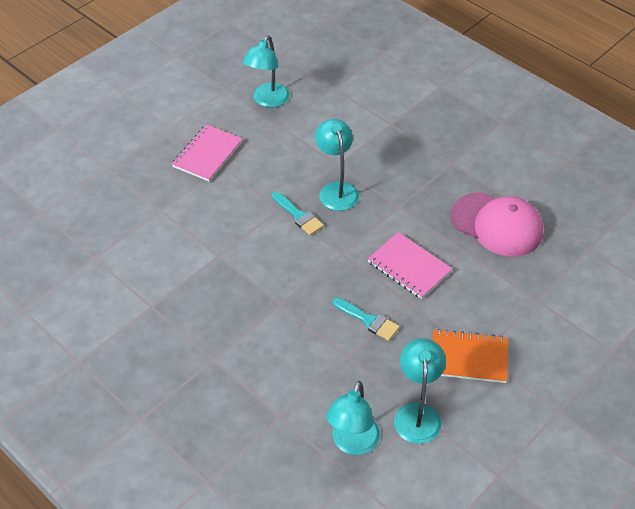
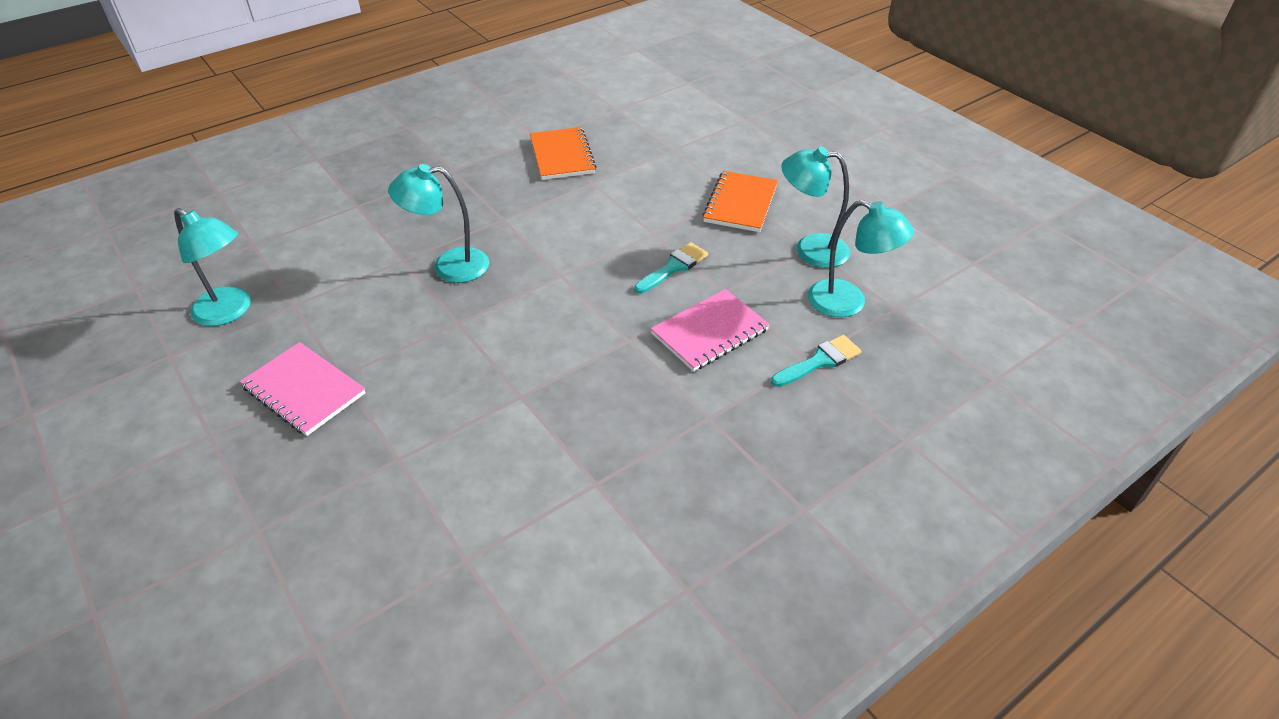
camera: 80 degrees left, 5 degrees down
(299, 216) = (479, 306): turquoise brush -> turquoise brush (820, 361)
(409, 267) = (601, 225): pink notebook -> pink notebook (709, 332)
(497, 225) = (562, 156): pink cap -> orange notebook

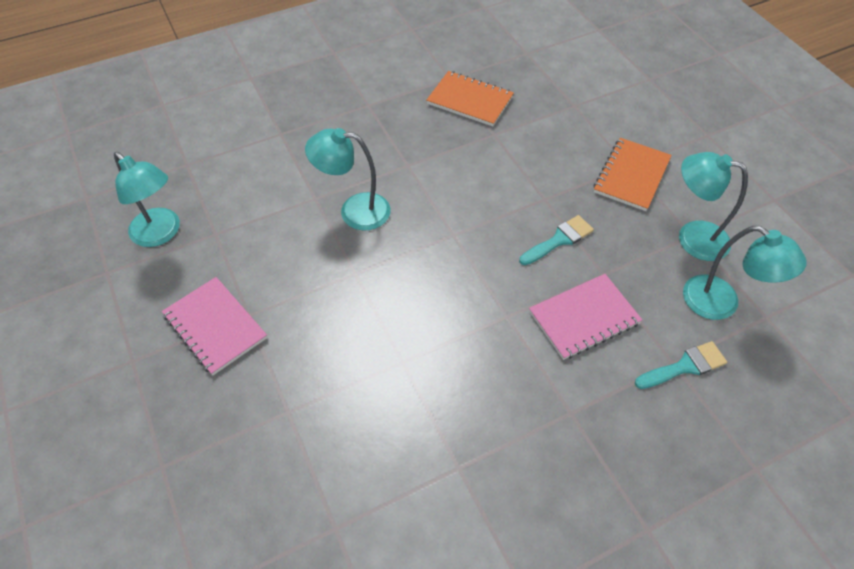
camera: 10 degrees right, 10 degrees up
(562, 156) = (470, 100): orange notebook -> orange notebook turned 60 degrees counterclockwise

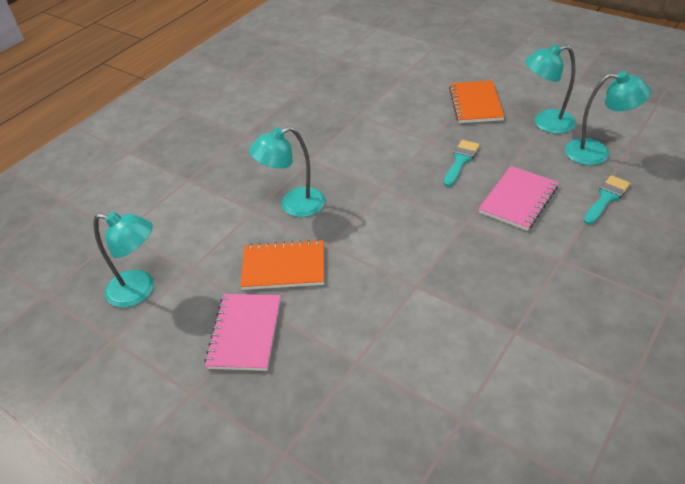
camera: 25 degrees left, 10 degrees down
(215, 326) = (245, 333): pink notebook -> pink notebook turned 75 degrees clockwise
(470, 100) = (322, 102): orange notebook -> orange notebook (283, 267)

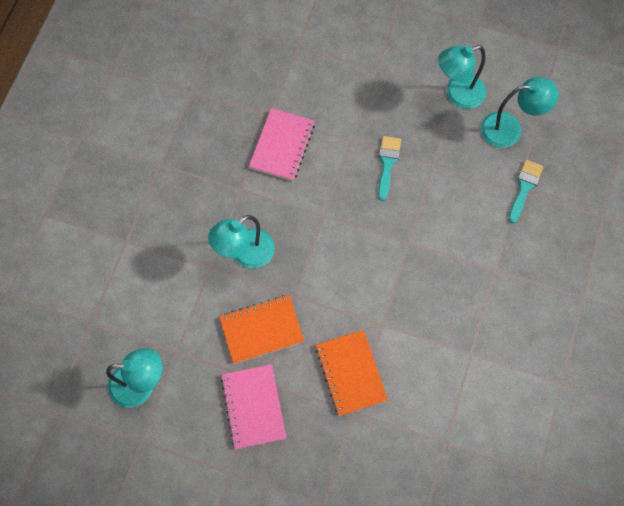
camera: 20 degrees left, 25 degrees up
(475, 104) = (385, 76): orange notebook -> orange notebook (351, 373)
(518, 199) = (449, 205): pink notebook -> pink notebook (282, 145)

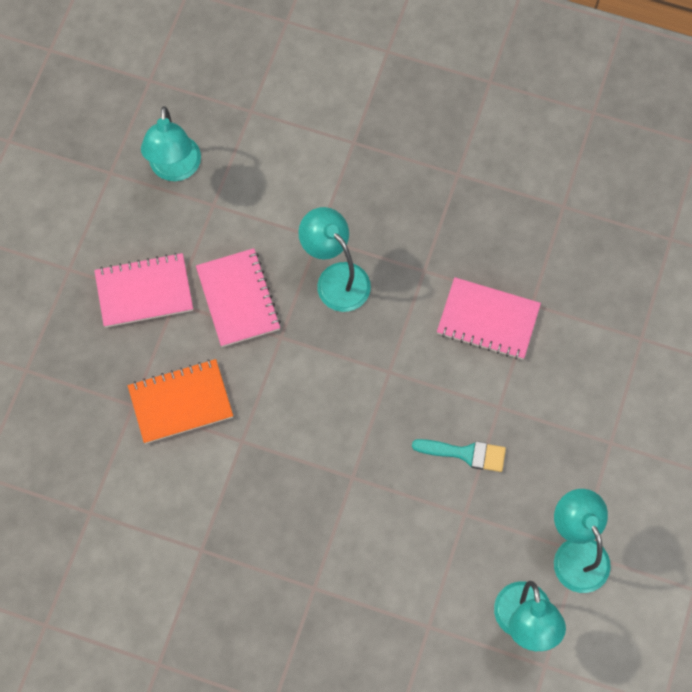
camera: 90 degrees right, 0 degrees up
(261, 330) = (238, 299): orange notebook -> pink notebook
(524, 187) = (433, 637): turquoise brush -> none

